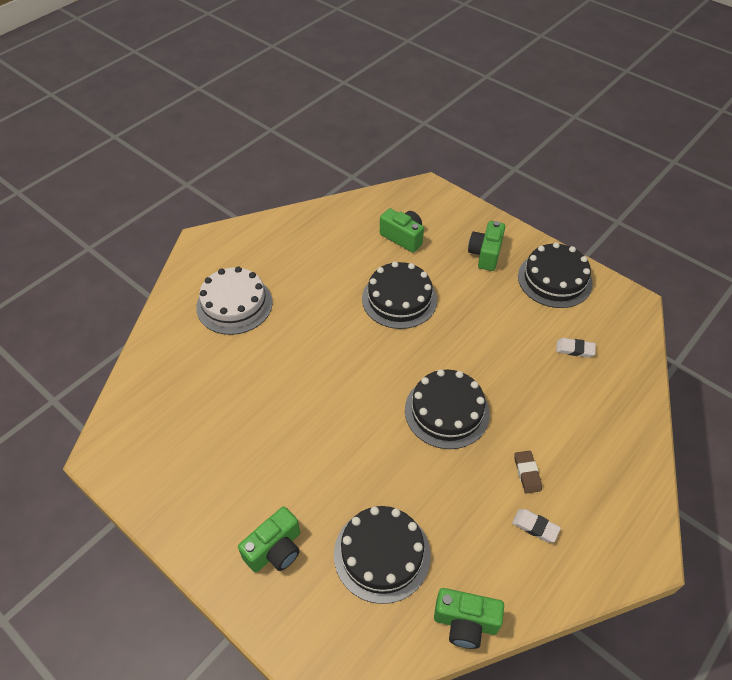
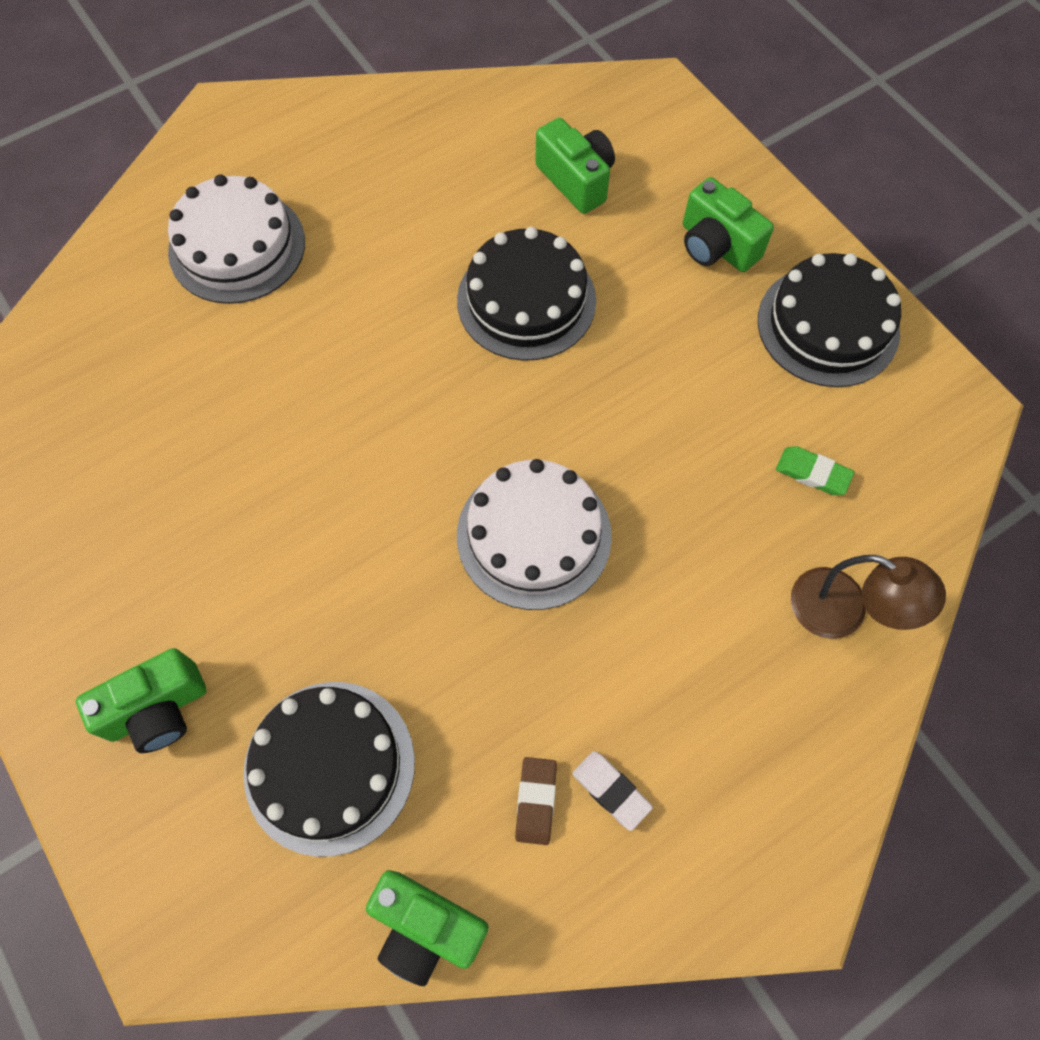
camera: 15 degrees right, 15 degrees up
(447, 411) = (534, 535): black cake -> white cake
(485, 254) = (716, 246): green camera -> green camera turned 75 degrees counterclockwise
(527, 473) = (634, 688): brown eraser -> brown eraser (535, 801)
(575, 349) = (812, 473): white eraser -> green eraser
(616, 411) = (843, 612): none -> brown lamp

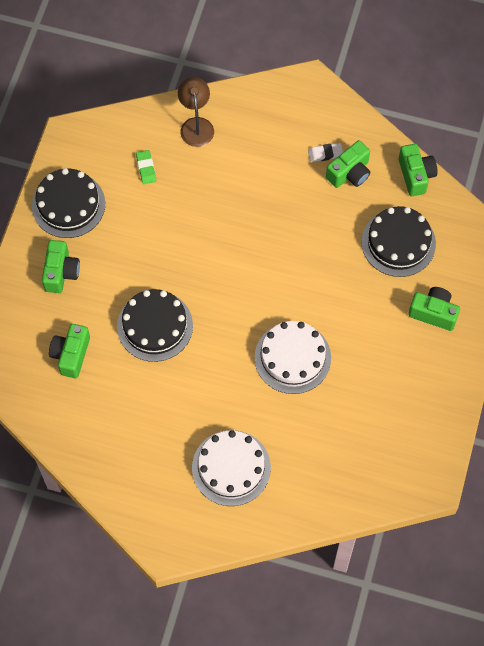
camera: 130 degrees left, 0 degrees up
(534, 535) = (258, 243): white cake -> white cake (292, 357)
(535, 801) = (349, 173): brown eraser -> green camera
(611, 790) = (325, 154): white eraser -> white eraser turned 75 degrees clockwise

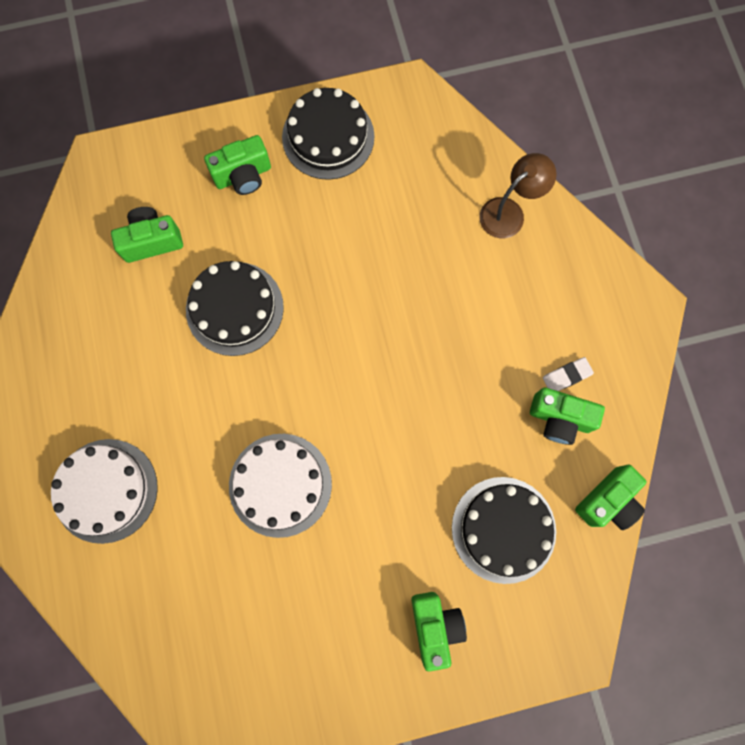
camera: 60 degrees right, 10 degrees up
(146, 168) = (421, 190): green eraser -> none
(325, 154) = (566, 376): white eraser -> white eraser turned 75 degrees counterclockwise

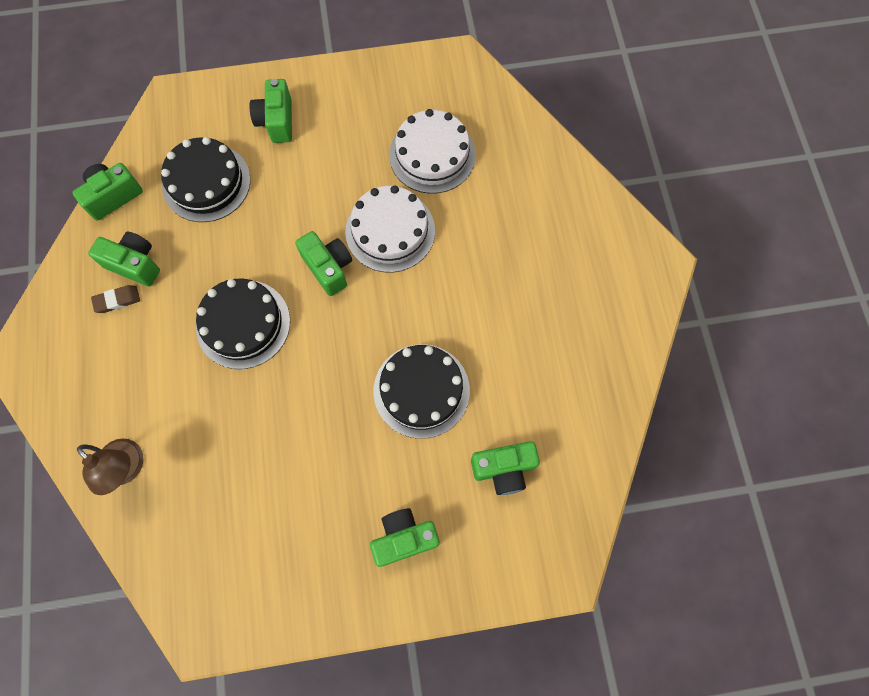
camera: 175 degrees left, 5 degrees down
(106, 490) = (542, 238): white cake -> white cake (432, 155)
(328, 137) = (305, 579): black cake -> black cake (243, 324)
(345, 433) = (328, 268): none -> green camera
(509, 212) = (127, 469): brown lamp -> brown lamp turned 105 degrees counterclockwise
(566, 376) = (117, 300): white eraser -> brown eraser

